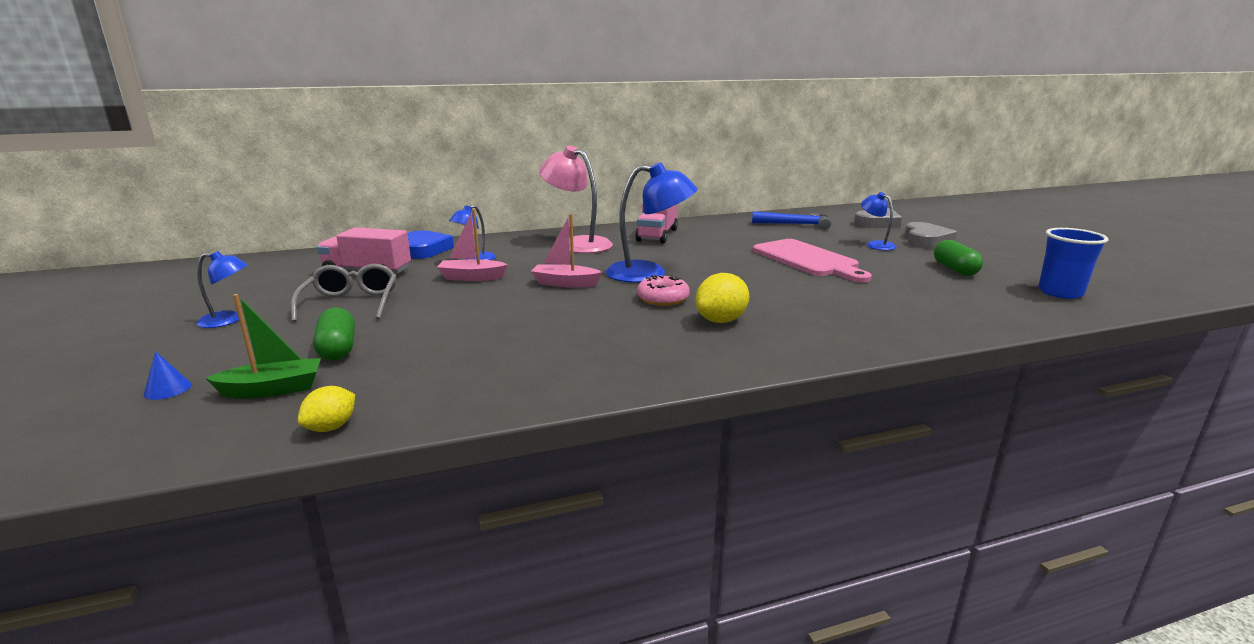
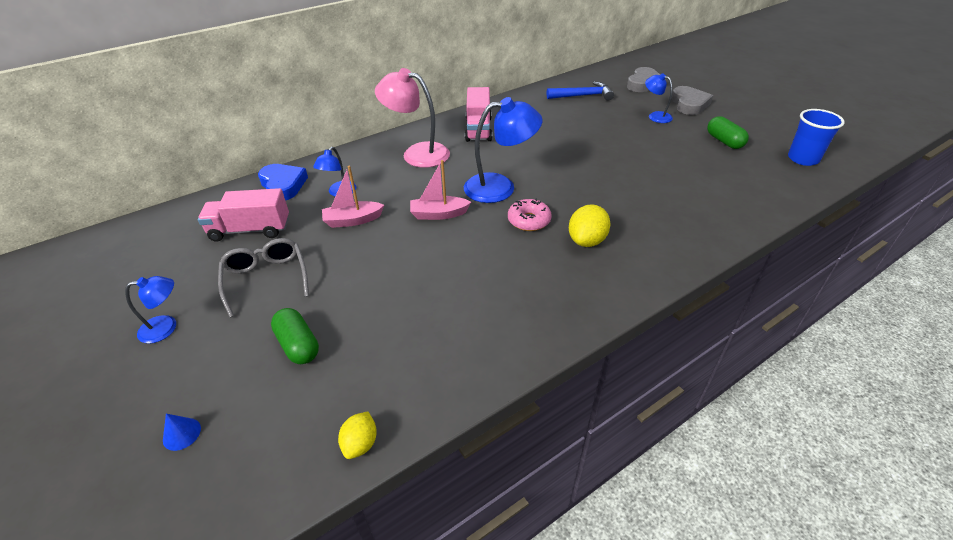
camera: 15 degrees left, 20 degrees up
(273, 389) = (278, 411): green boat -> none
(807, 260) = (614, 146): pink cutting board -> none

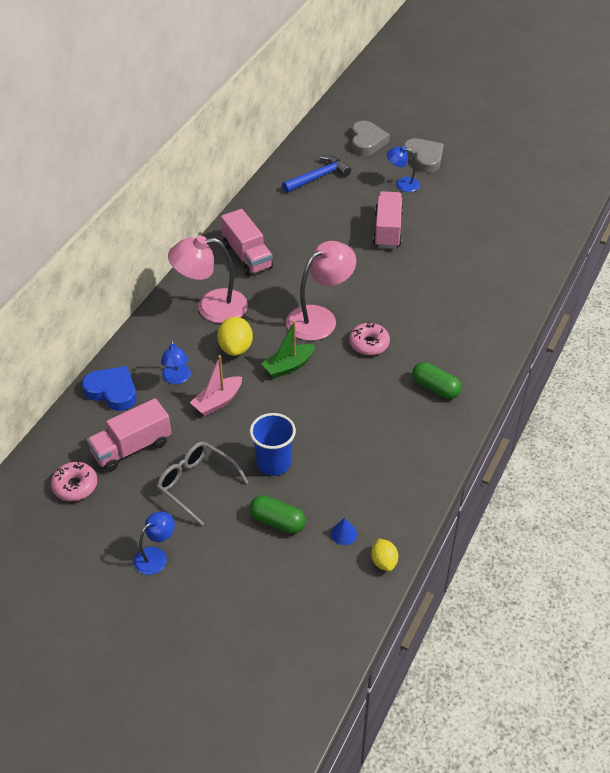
camera: 30 degrees left, 5 degrees up
(178, 242) = (75, 486): none -> pink donut
(181, 434) = (256, 614): blue cone -> blue cone (343, 533)
(438, 214) = (288, 366): pink boat -> green boat
(500, 187) = (319, 318): blue lamp -> pink lamp
(587, 241) = (427, 345): yellow lemon -> yellow lemon (236, 348)
(616, 143) = (387, 230): none -> pink truck
(724, 141) = (477, 197): green capsule -> green capsule (435, 388)
(803, 159) = (547, 197): blue cup -> blue cup (273, 463)

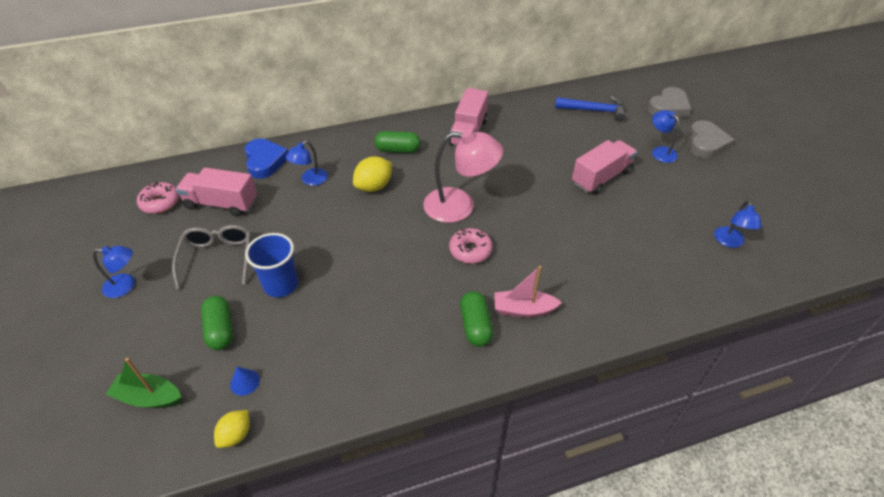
camera: 45 degrees right, 0 degrees up
(211, 307) = (398, 150): pink lamp -> green capsule
(217, 402) = (311, 213): pink boat -> pink boat (523, 310)
(288, 366) = (389, 224): green boat -> green boat (149, 397)
(514, 225) = (729, 242): none -> blue lamp

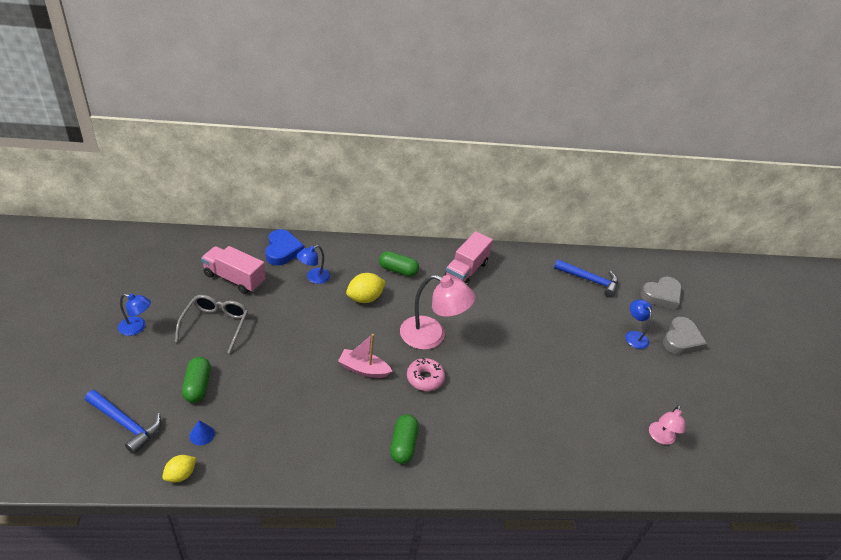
camera: 10 degrees right, 5 degrees down
(149, 397) = (126, 424): green boat -> blue hammer
(160, 202) = (186, 264): pink donut -> none
(281, 285) = (257, 362): blue cup -> none
(523, 310) = (449, 443): pink boat -> pink boat (363, 369)
(601, 177) = (568, 345): pink truck -> none
(729, 242) = (660, 438): blue lamp -> pink lamp

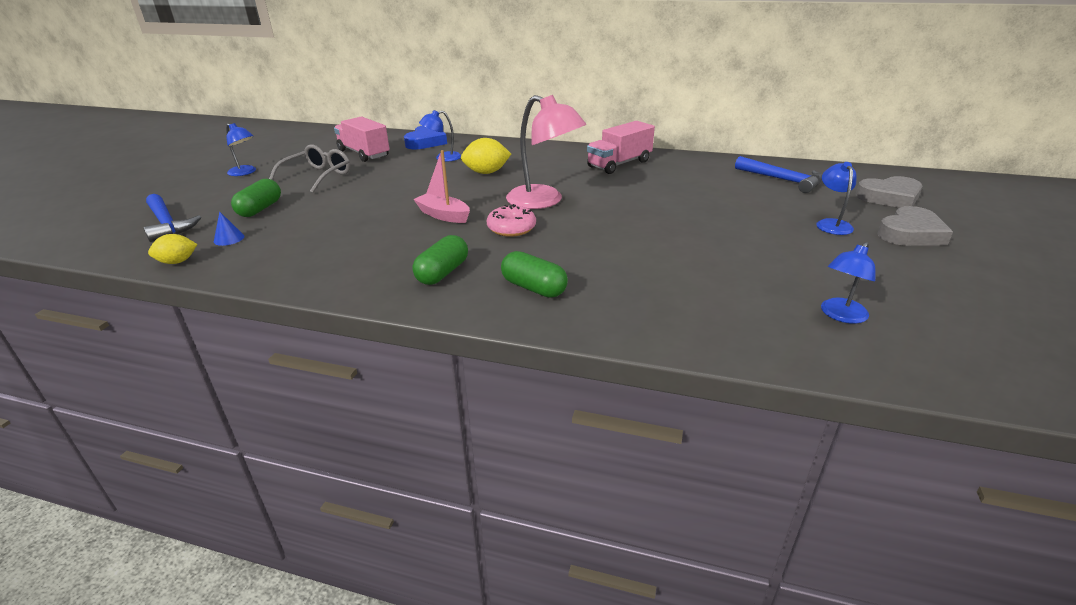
camera: 25 degrees right, 10 degrees down
(398, 270) = (538, 159): green capsule -> green capsule (534, 288)
(660, 438) = (840, 315): pink lamp -> blue lamp

